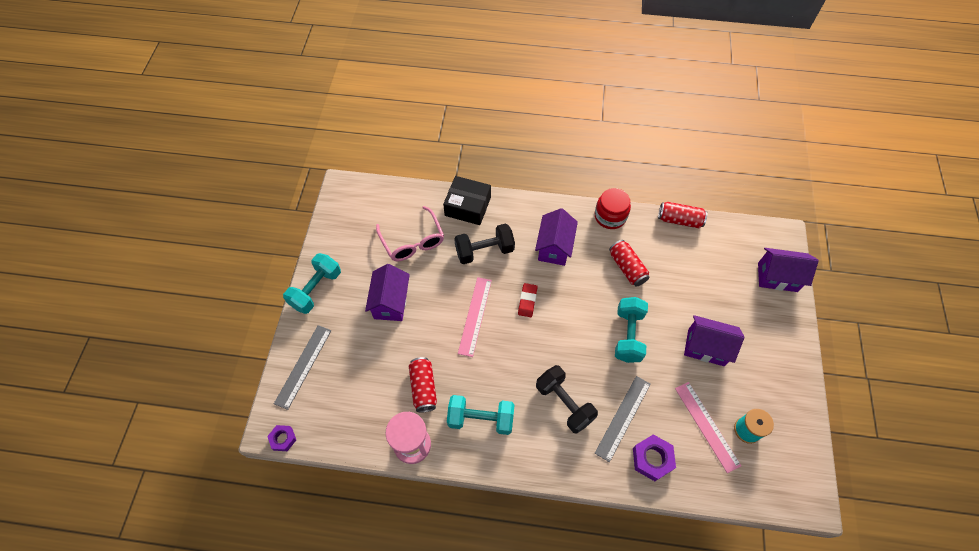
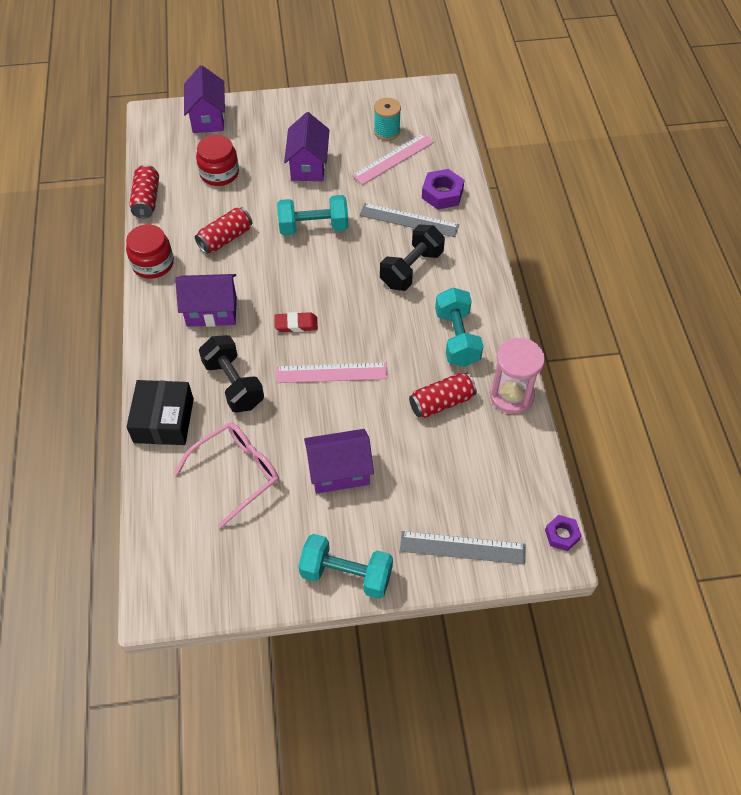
camera: 105 degrees left, 5 degrees down
(704, 275) = (219, 173): none -> red jar

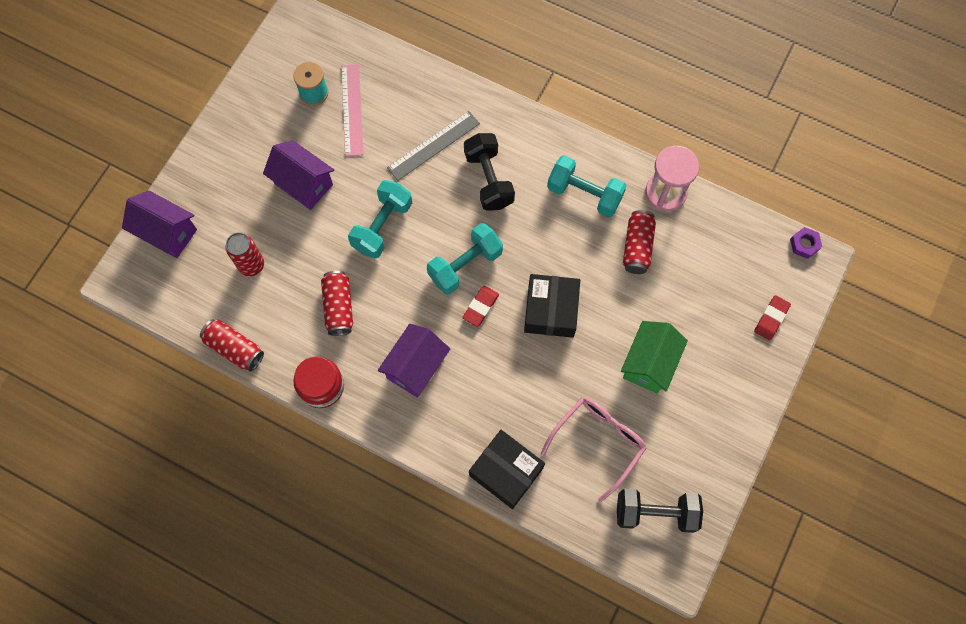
camera: 55 degrees left, 15 degrees up
(219, 173) = (251, 265): red jar -> red can
(233, 384) = (508, 394): black dumbbell -> black dumbbell (655, 513)
(236, 473) = (598, 442): pink glasses -> pink glasses turned 45 degrees clockwise
(331, 373) = (551, 310): pink ruler -> black box
(339, 472) = (649, 363): purple house -> green house
(346, 574) = (741, 414): turquoise dumbbell -> turquoise dumbbell (465, 265)
(442, 194) = (424, 100): purple nut -> none
(462, 547) = (771, 318): grey ruler -> red eraser

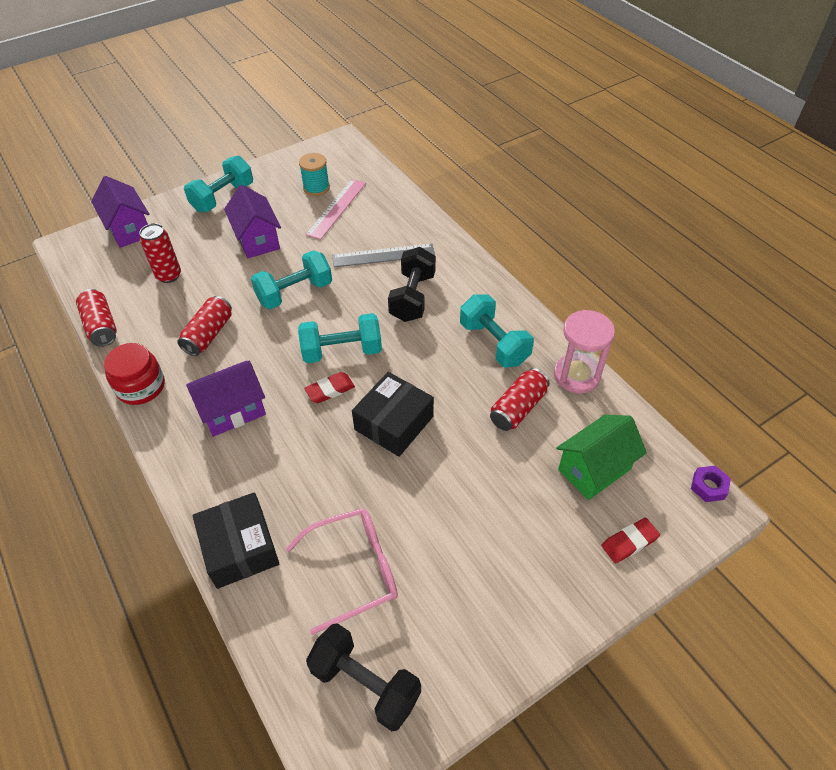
camera: 30 degrees right, 20 degrees down
(229, 149) = (223, 197): none -> turquoise dumbbell
(649, 363) = (462, 519): green house -> green house (594, 469)

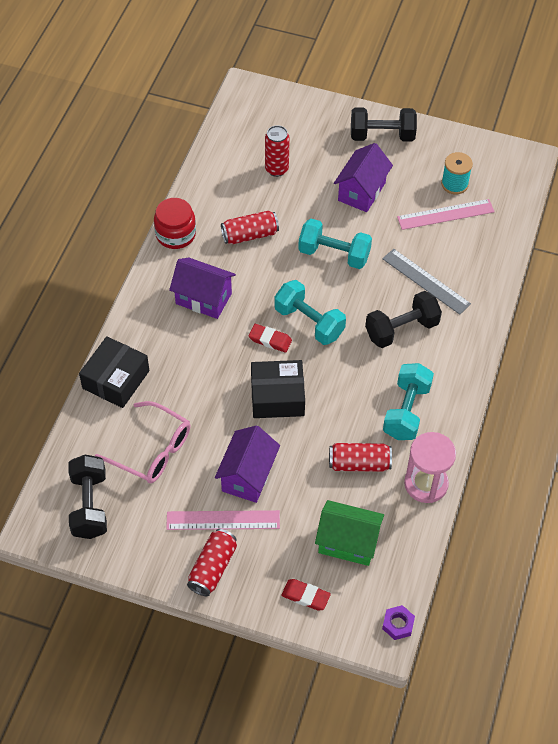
camera: 50 degrees right, 5 degrees up
(101, 326) = (200, 171): red can -> red can (212, 568)
(129, 229) = (294, 109): purple house -> purple house (247, 476)
(223, 197) = (382, 136): turquoise dumbbell -> black dumbbell
(490, 558) = (223, 520): none -> pink ruler

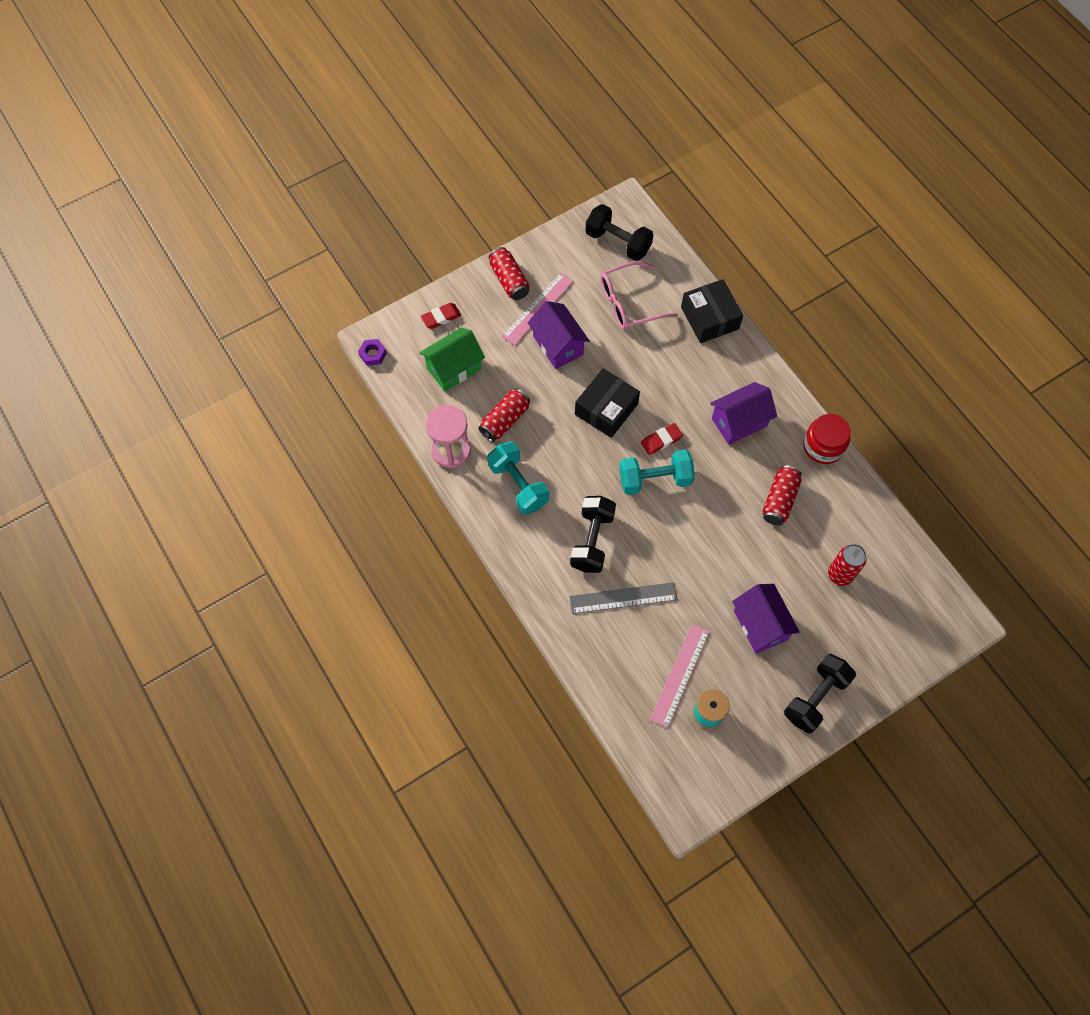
camera: 130 degrees right, 10 degrees up
(334, 254) = (708, 549): turquoise dumbbell -> none

